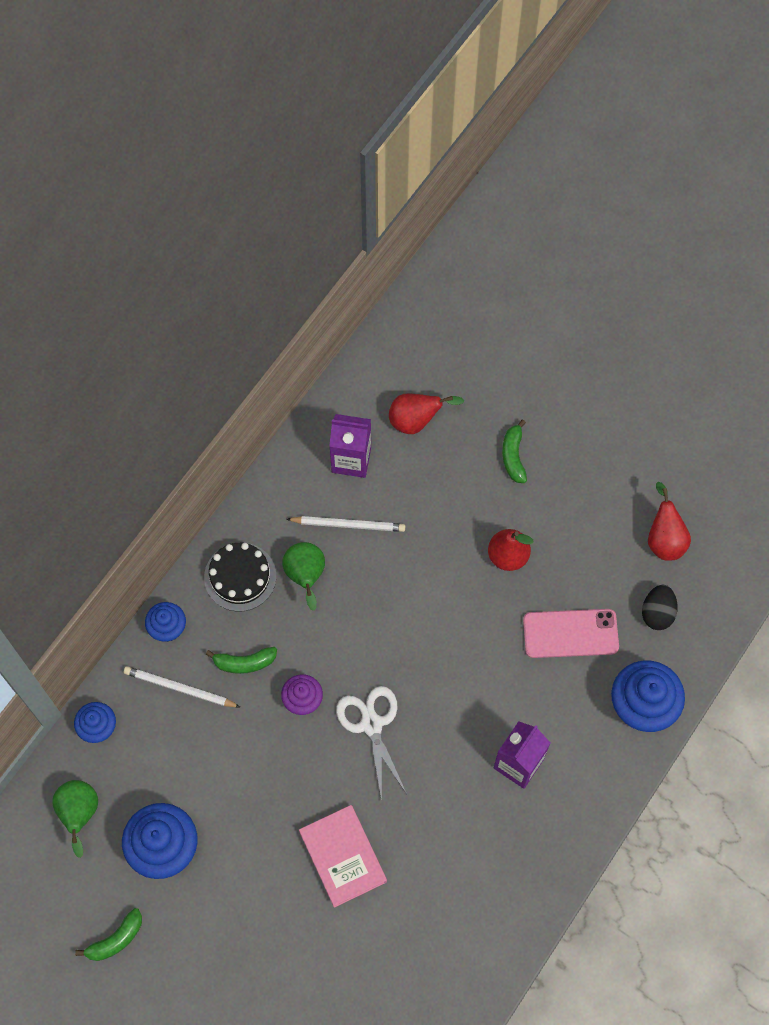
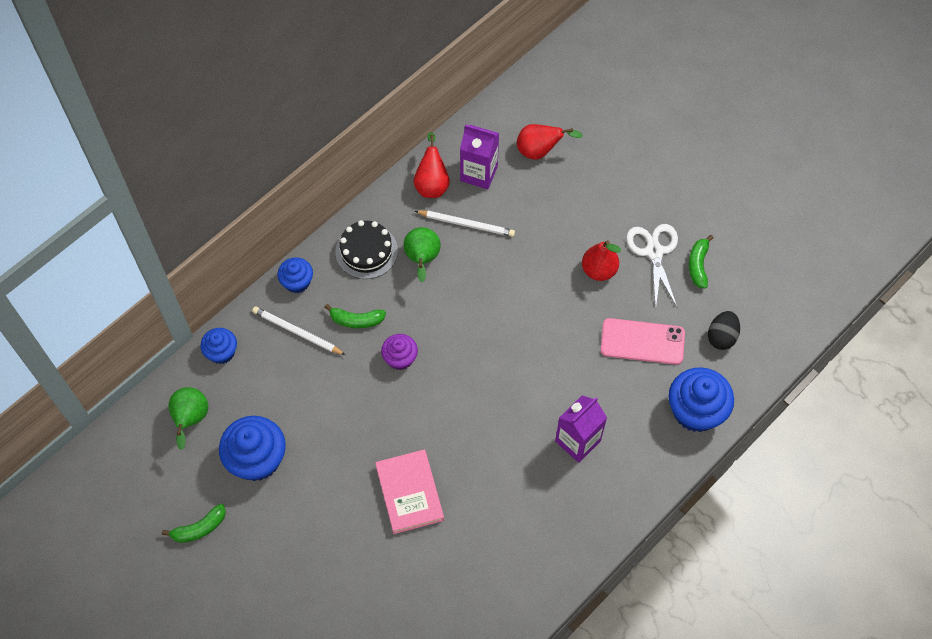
camera: 10 degrees right, 5 degrees down
(371, 724) = (455, 388): white scissors -> white scissors (654, 252)
(513, 456) = (618, 191): green banana -> green banana (698, 265)
(664, 539) = (737, 277): red pear -> red pear (432, 184)

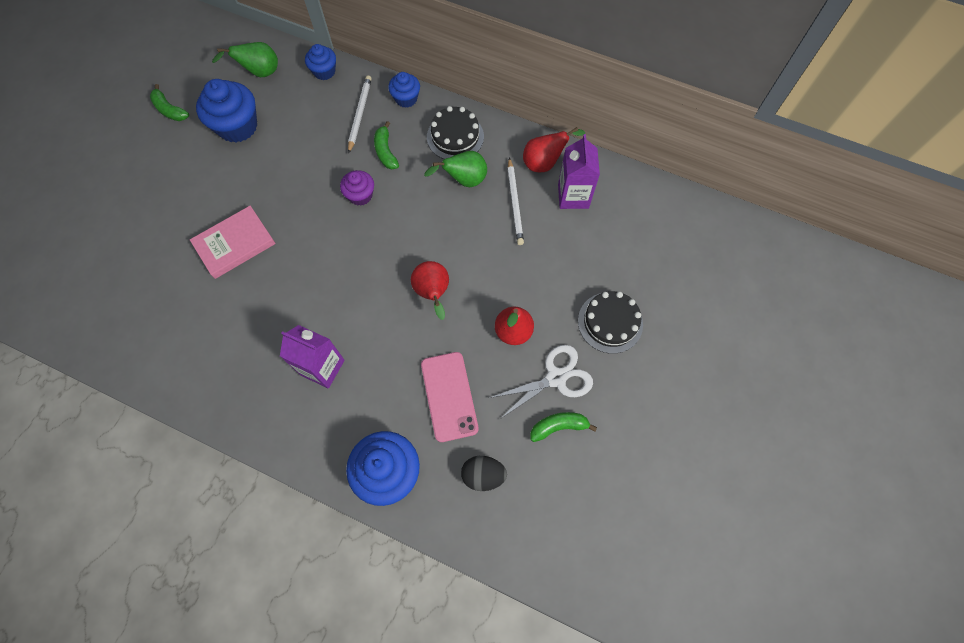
camera: 70 degrees right, 5 degrees up
(540, 151) = (622, 239): red pear -> red pear (433, 293)
(617, 192) = (610, 322): none -> black cake

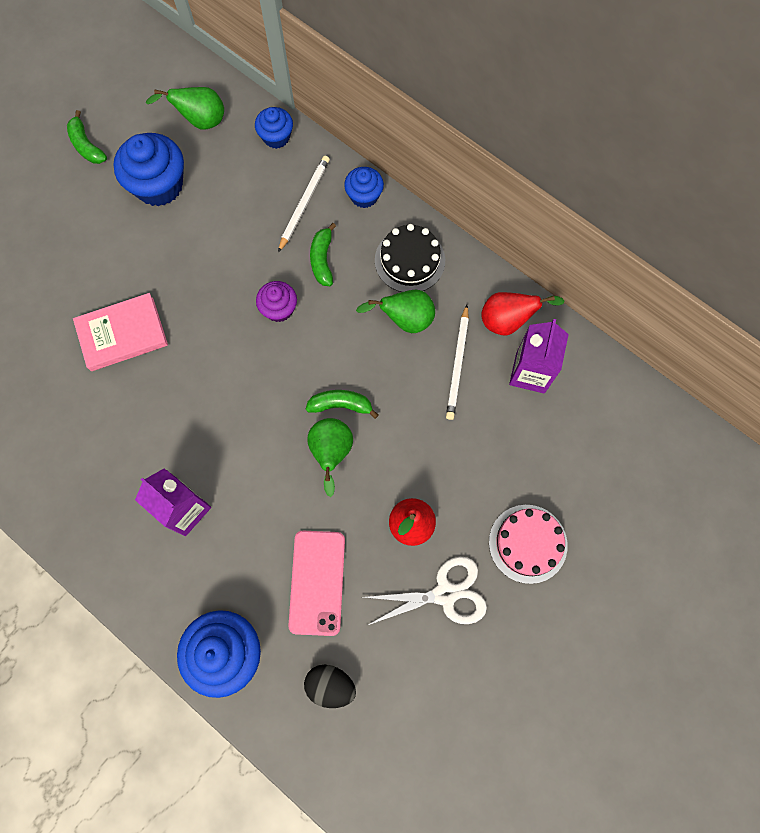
camera: 15 degrees right, 5 degrees up
(433, 293) = (331, 453): red pear -> green pear
(558, 426) = (431, 652): green banana -> green banana (341, 405)
(610, 322) = (527, 543): black cake -> pink cake

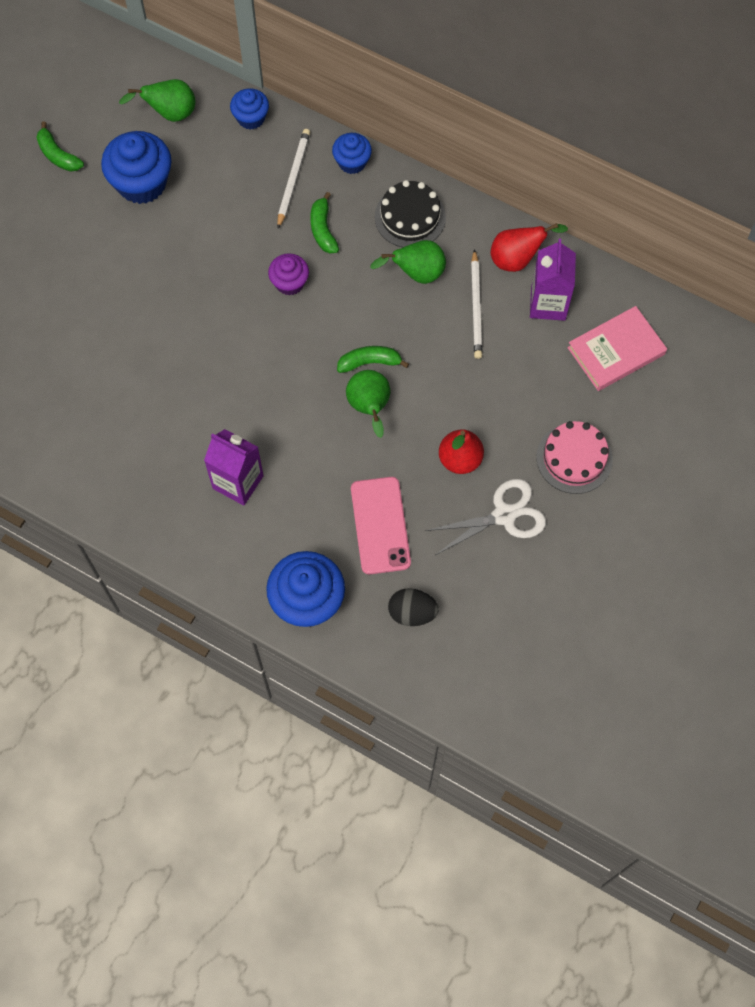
camera: 10 degrees left, 5 degrees down
(122, 334) = (138, 330): pink book -> pink book (616, 351)

